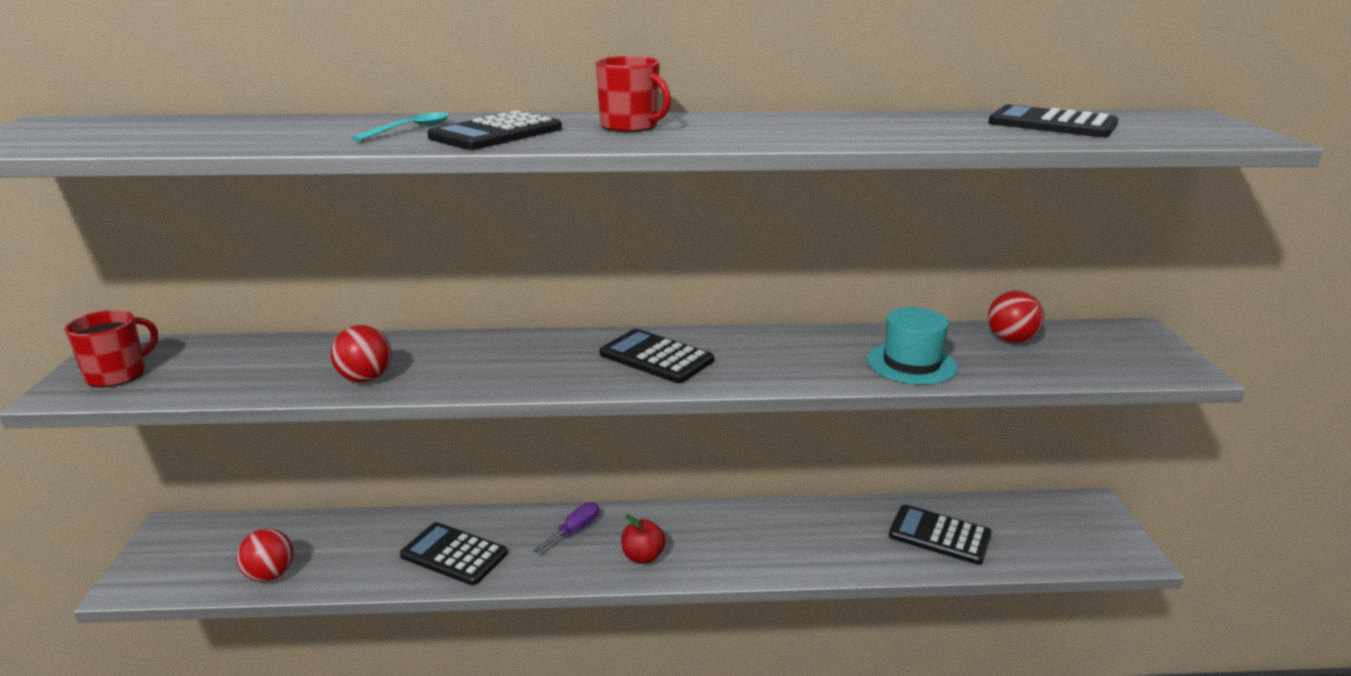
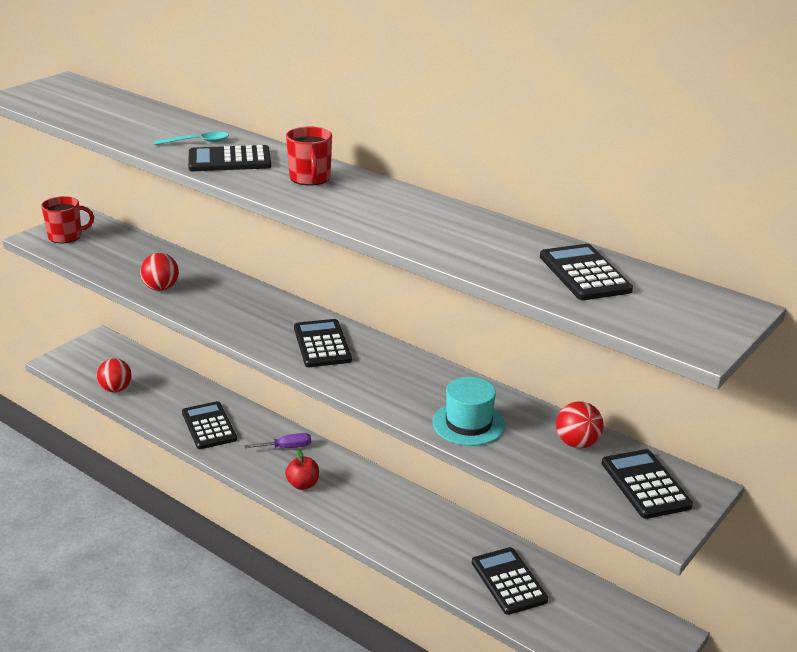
camera: 40 degrees right, 5 degrees up
(1110, 346) = (645, 484): none -> black calculator

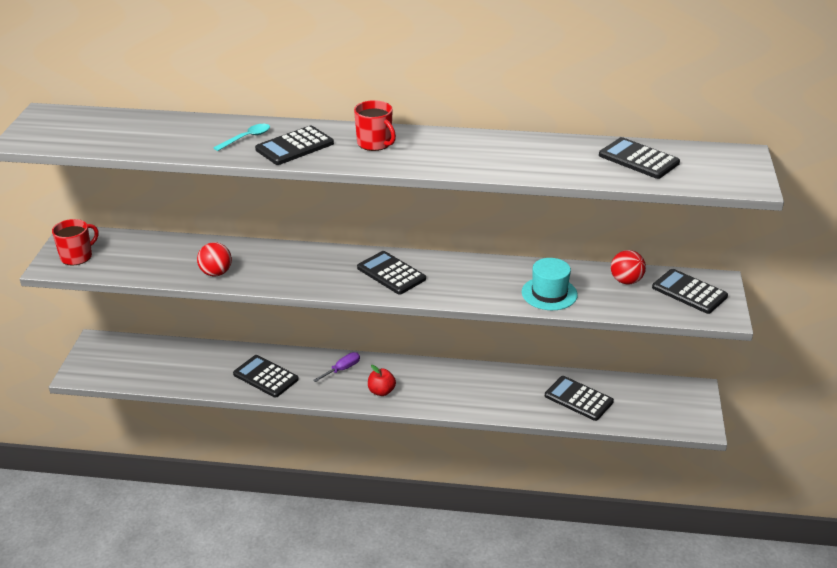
camera: 30 degrees left, 5 degrees up
(116, 389) = (156, 377): red ball -> none

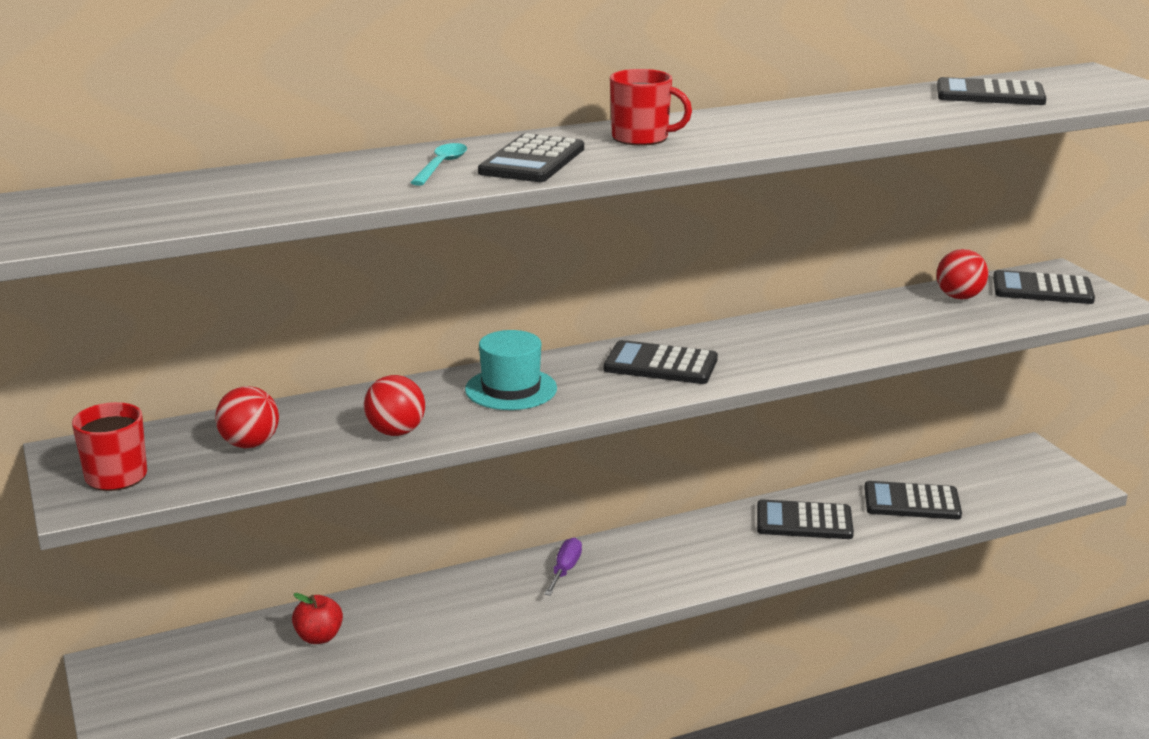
camera: 30 degrees left, 10 degrees down
(147, 257) = (250, 444): none -> red ball
(265, 377) = (459, 617): black calculator -> black calculator (804, 521)
(381, 391) = (652, 578): red apple -> red apple (319, 637)
(549, 293) = (891, 332): turquoise hat -> turquoise hat (511, 389)

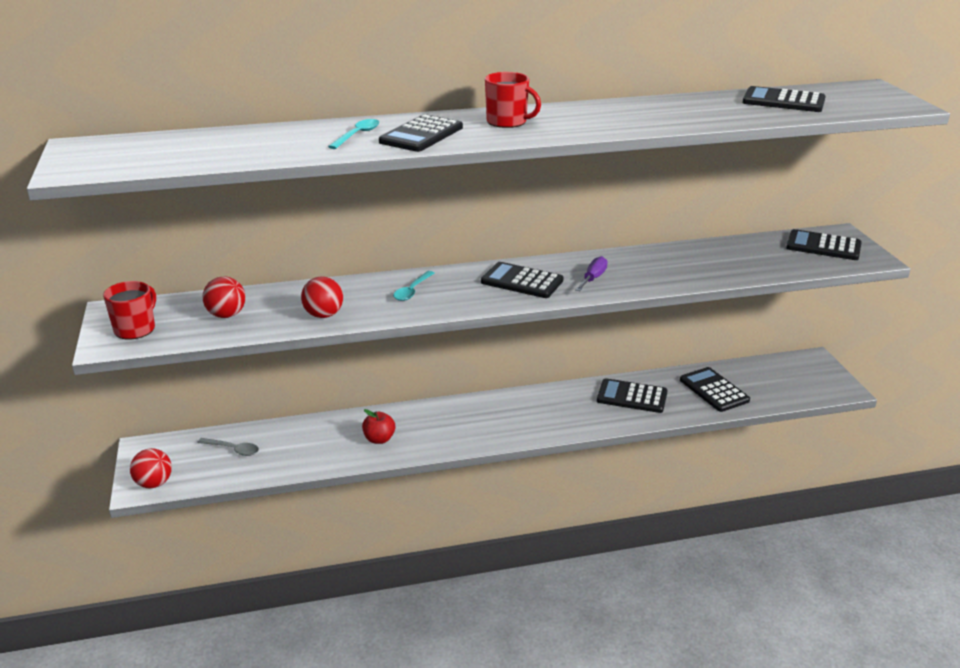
camera: 10 degrees right, 5 degrees up
(249, 653) = (233, 449): none -> grey spoon
(319, 637) = (280, 444): red apple -> red apple (379, 439)
(511, 389) = (412, 291): turquoise hat -> turquoise spoon
(565, 570) = (456, 415): purple screwdriver -> purple screwdriver (593, 278)
(912, 502) = (714, 390): black calculator -> black calculator turned 45 degrees clockwise
(959, 297) = (758, 247): red ball -> red ball (154, 483)

